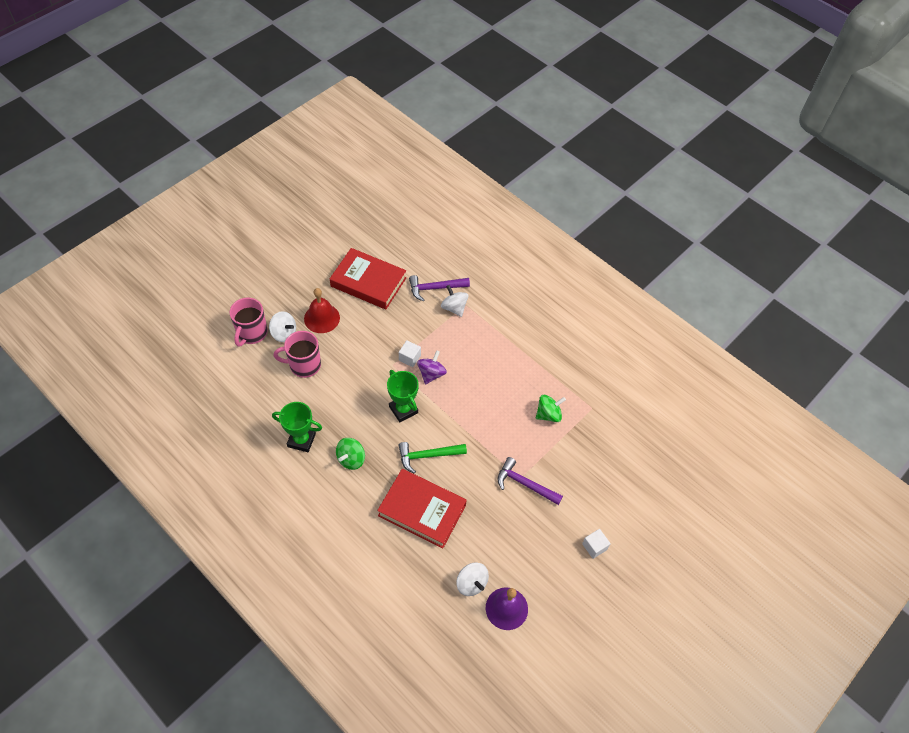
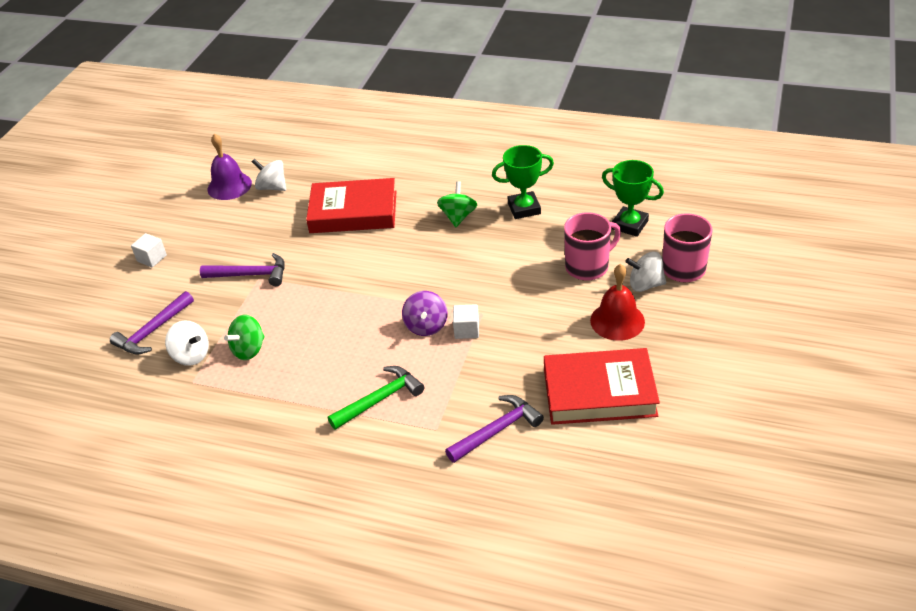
camera: 160 degrees right, 15 degrees down
(403, 409) = (434, 278): green trophy -> green trophy (629, 225)
(427, 456) = (376, 252): green hammer -> green hammer (380, 399)
(454, 308) = (450, 417): white spinning top -> white spinning top (191, 355)
(608, 466) = (153, 331): none -> purple hammer

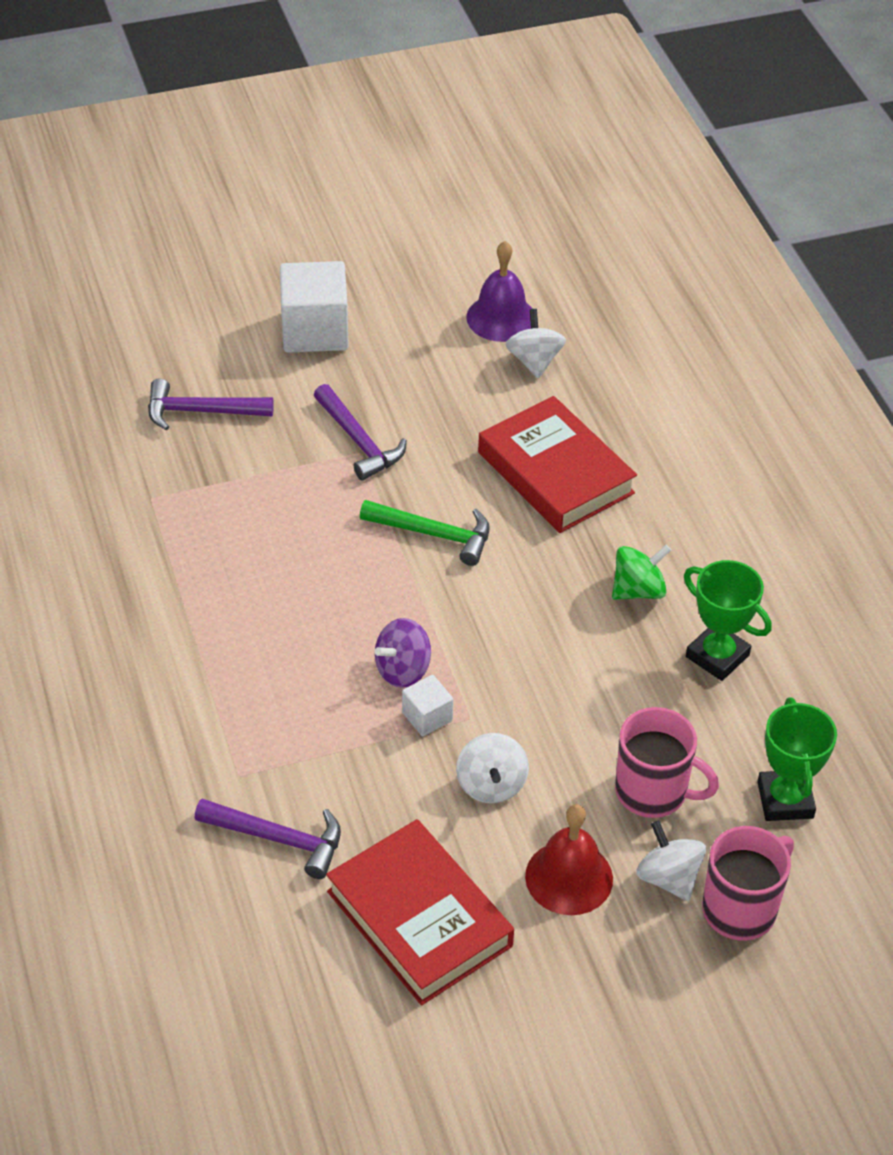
camera: 50 degrees right, 5 degrees up
(152, 258) = (315, 331): white cube -> white cube, size x2.00
(191, 355) = (189, 471): white spinning top -> white spinning top (491, 784)
(249, 349) = (236, 518): green spinning top -> none
(380, 399) = (247, 692): green hammer -> green hammer (434, 534)

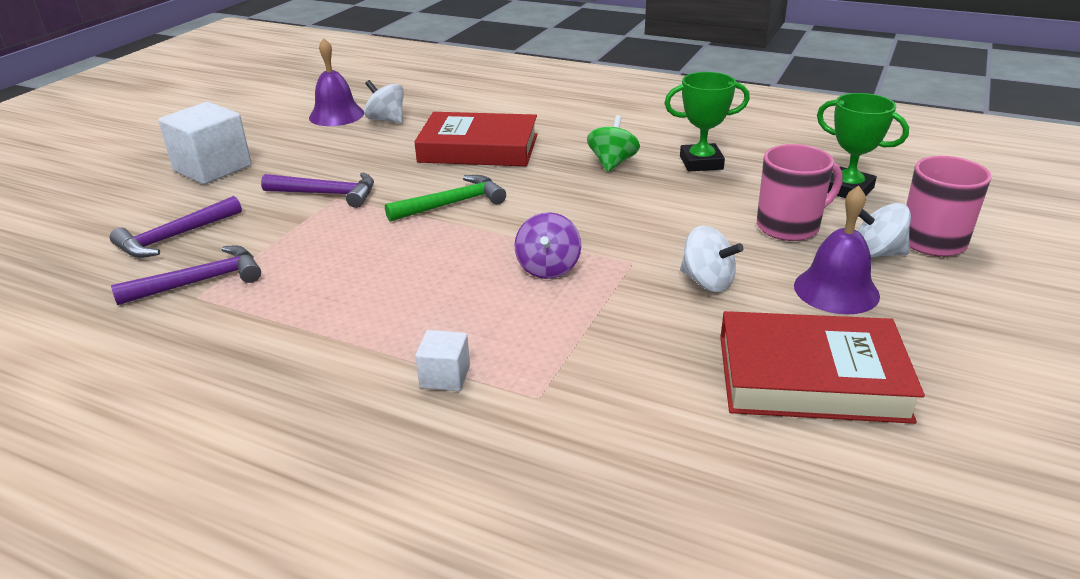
camera: 45 degrees left, 15 degrees down
(279, 839) = (638, 411): purple hammer -> purple hammer (200, 281)
(427, 717) = (606, 278): white cube -> white cube (445, 376)
(569, 877) = (836, 290): red bell -> purple bell

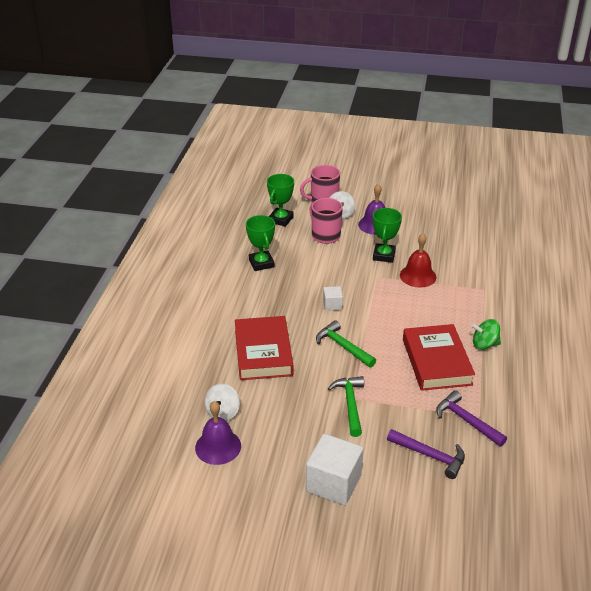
camera: 105 degrees left, 5 degrees up
(327, 194) = (350, 404): purple hammer -> green hammer
(445, 376) = (487, 314): white cube -> white cube (332, 305)
(548, 268) = (394, 300): purple spinning top -> none
(612, 163) = (270, 294): green spinning top -> green spinning top (484, 344)
(621, 311) = (418, 276): none -> red bell
(707, 282) = (384, 255): white spinning top -> green trophy
(811, 377) = (436, 231): red book -> red book (436, 362)

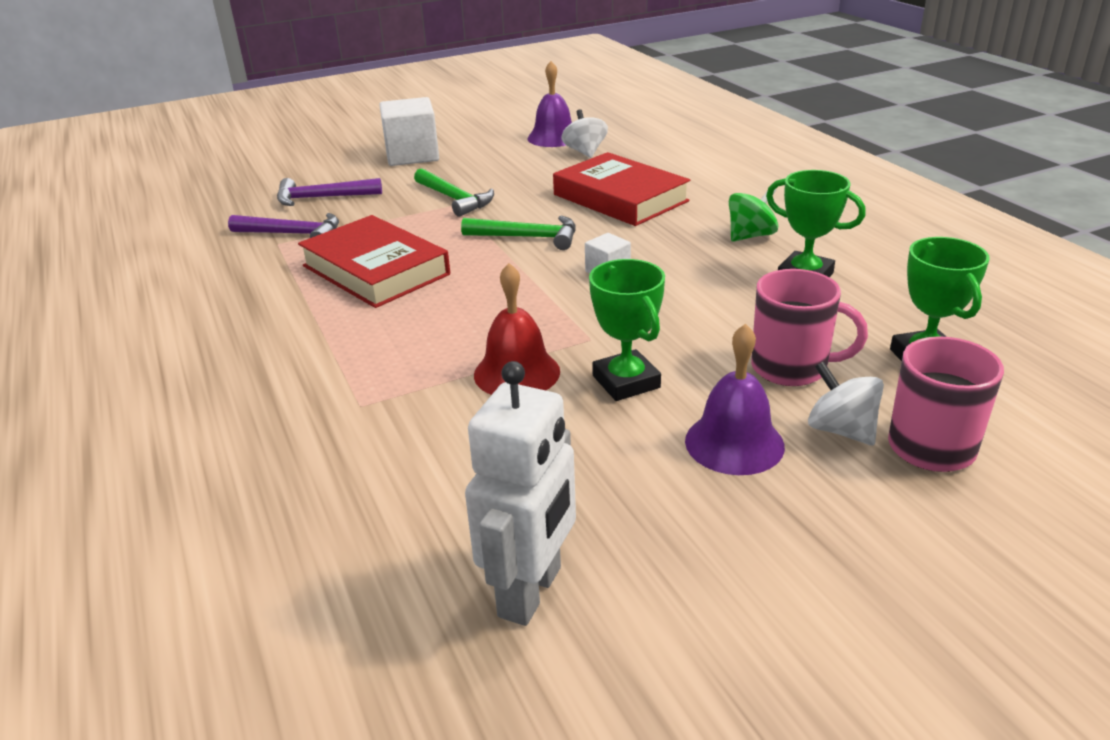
camera: 145 degrees right, 5 degrees down
(467, 218) = (531, 592): none -> white robot
(484, 344) = (310, 317): green spinning top -> green spinning top (750, 236)

